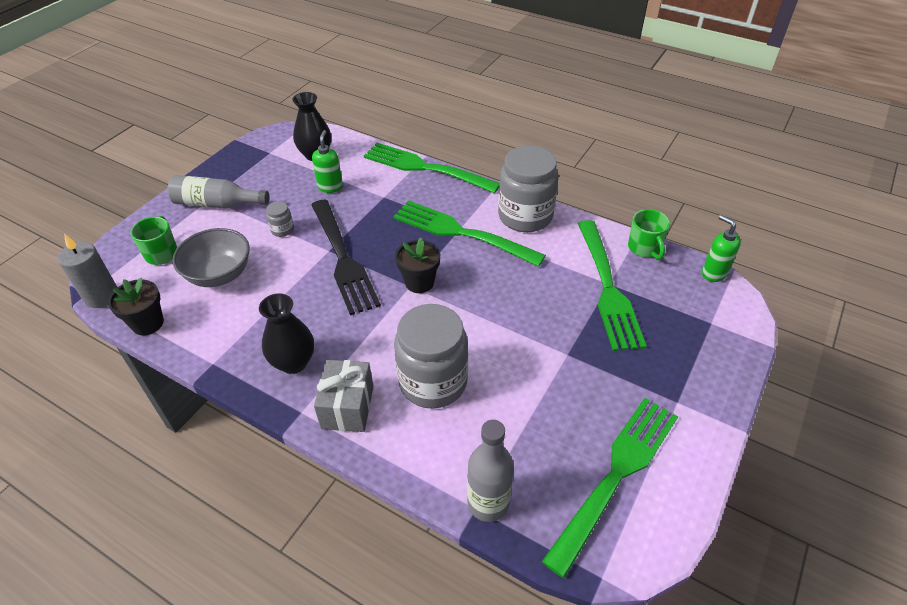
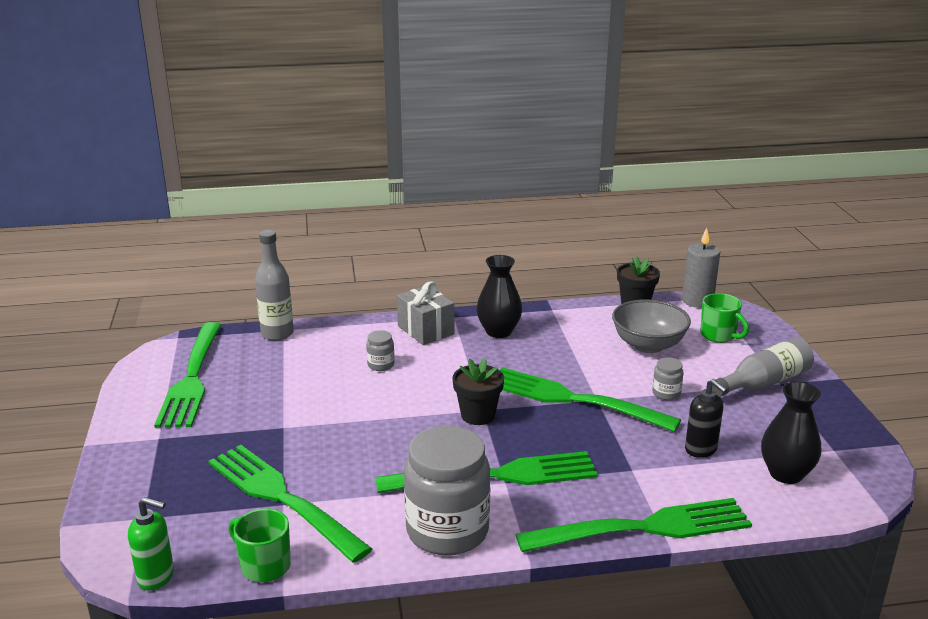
camera: 140 degrees right, 20 degrees down
(330, 187) = (701, 449): green soap dispenser -> black soap dispenser
(342, 258) = (575, 400): black fork -> green fork
(433, 382) = (381, 365): grey jar -> grey jar, size x0.42

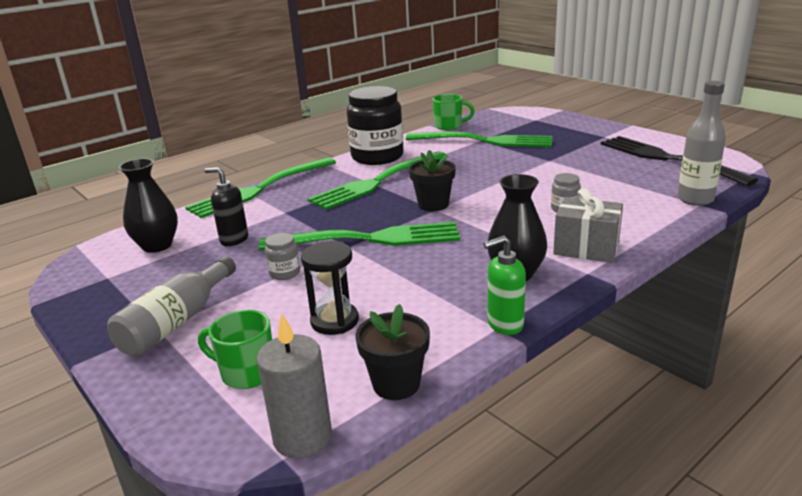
camera: 150 degrees right, 0 degrees up
(156, 577) = (488, 113): green soap dispenser -> green soap dispenser (504, 324)
(192, 377) = (668, 159): green fork -> black fork
(447, 531) = (377, 157): grey jar -> black jar
(648, 345) = (334, 321): grey bowl -> black hourglass

